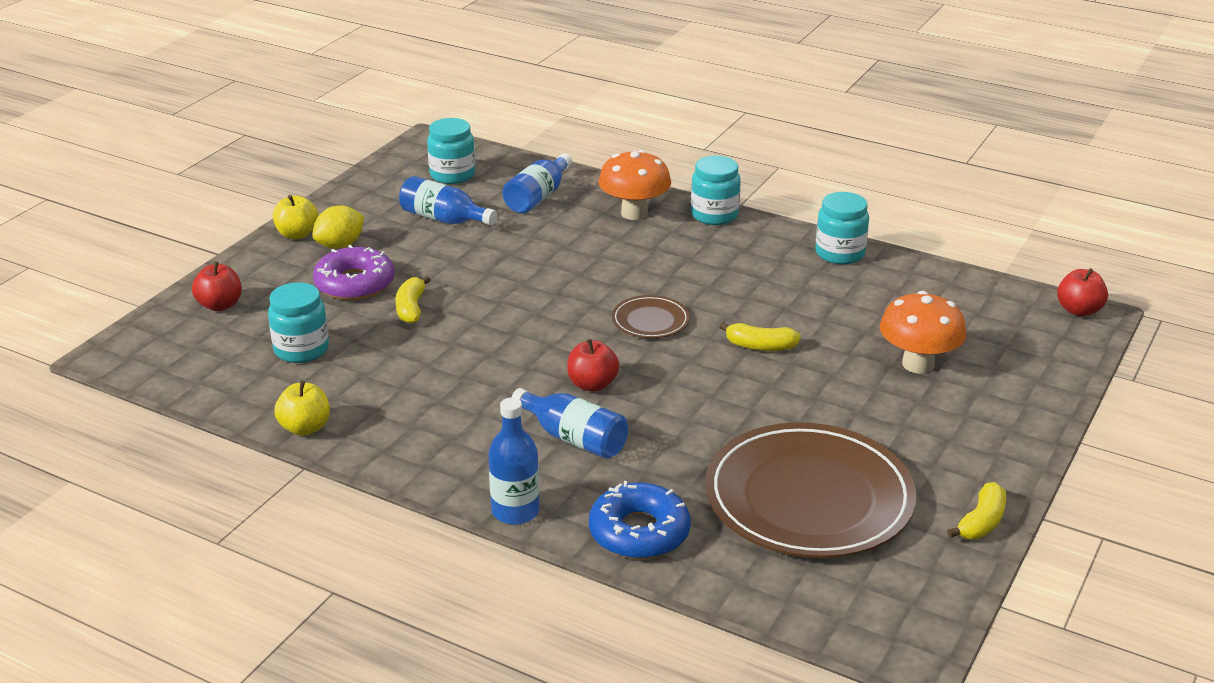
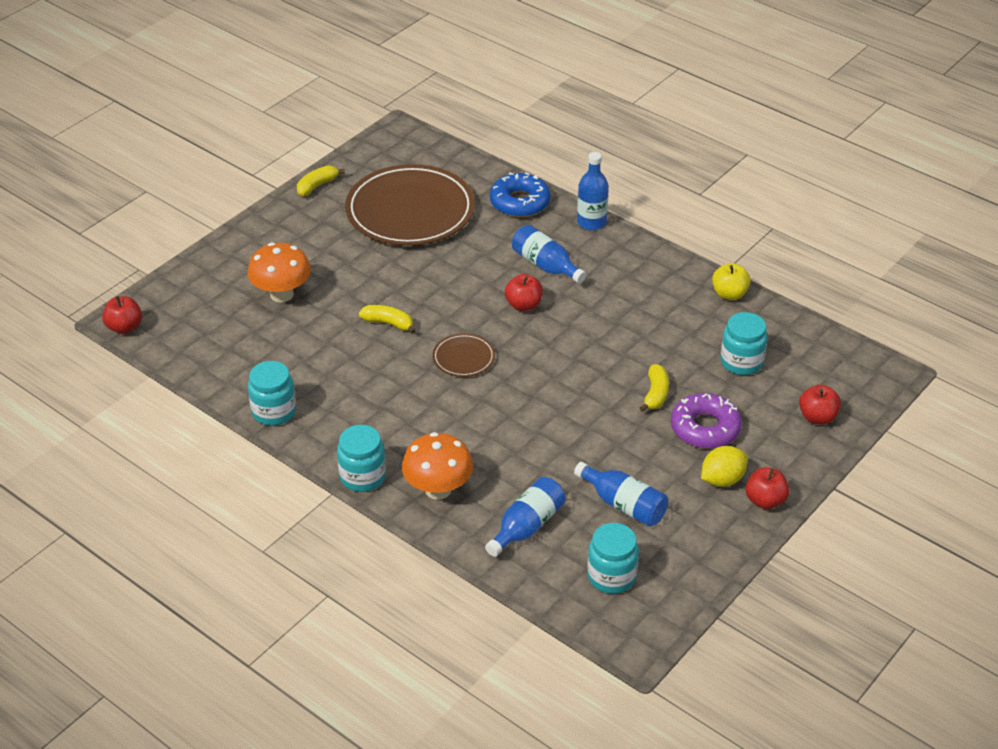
camera: 170 degrees left, 10 degrees up
(297, 234) = (765, 501): yellow apple -> red apple

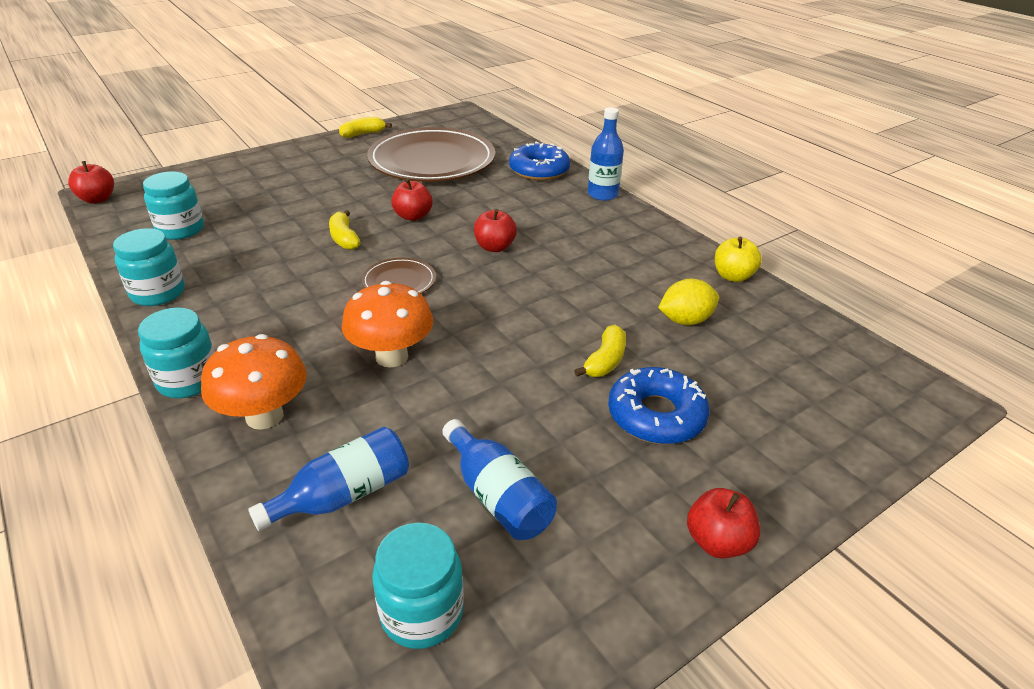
camera: 15 degrees right, 5 degrees down
(282, 294) = (263, 199): orange mushroom -> orange mushroom (391, 356)
(388, 323) = (344, 238): yellow banana -> yellow banana turned 150 degrees counterclockwise
(546, 265) = (537, 219): blue bottle -> none
(705, 428) = (656, 415): purple donut -> blue donut
(722, 479) = (658, 492): yellow lemon -> yellow lemon (685, 320)
(741, 362) = (729, 347): turquoise jar -> turquoise jar (180, 230)
(817, 417) = (823, 434): red apple -> red apple (413, 216)

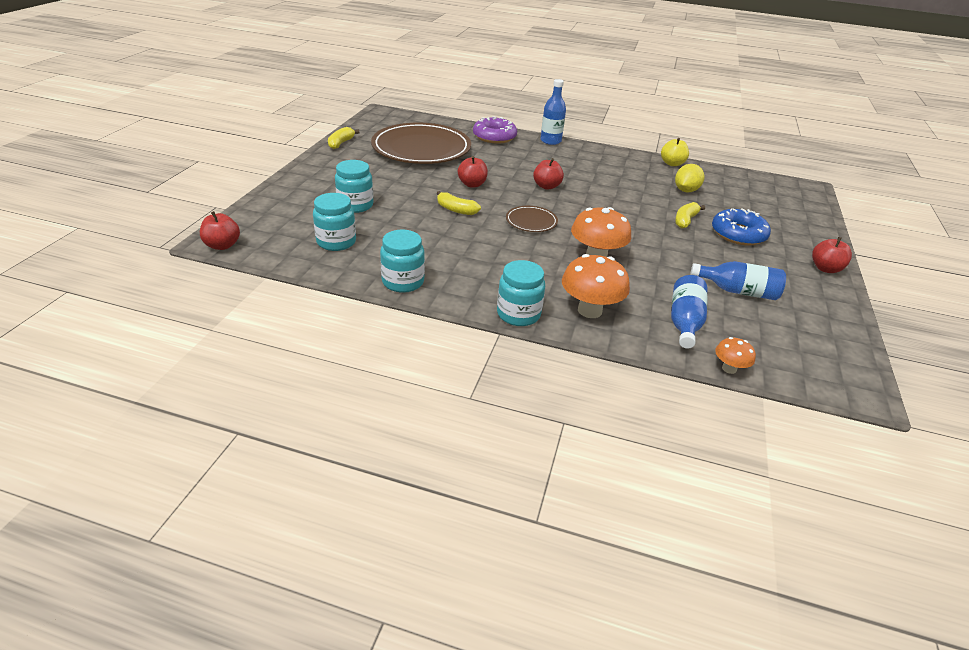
camera: 40 degrees left, 0 degrees up
(278, 594) = (729, 368): none -> orange mushroom
(422, 612) = (784, 343): turquoise jar -> turquoise jar (355, 205)
(539, 170) = (494, 137): blue donut -> purple donut
(605, 361) = (685, 220): yellow banana -> yellow banana turned 135 degrees counterclockwise

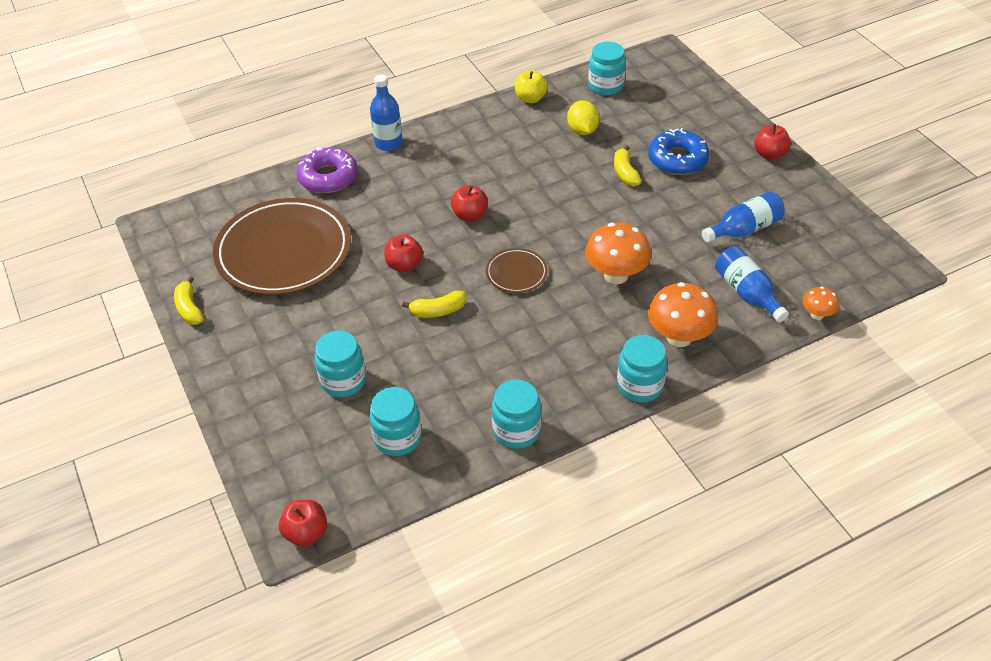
camera: 40 degrees left, 10 degrees up
(737, 181) = (606, 86): none -> turquoise jar

